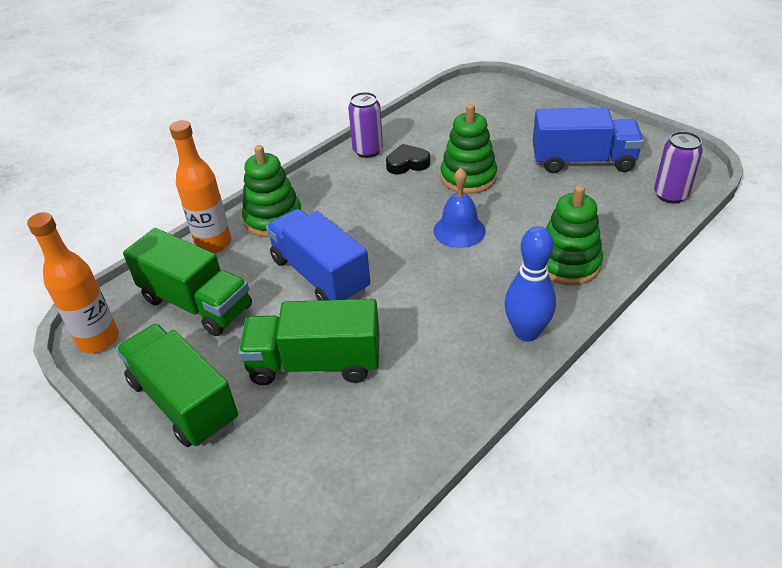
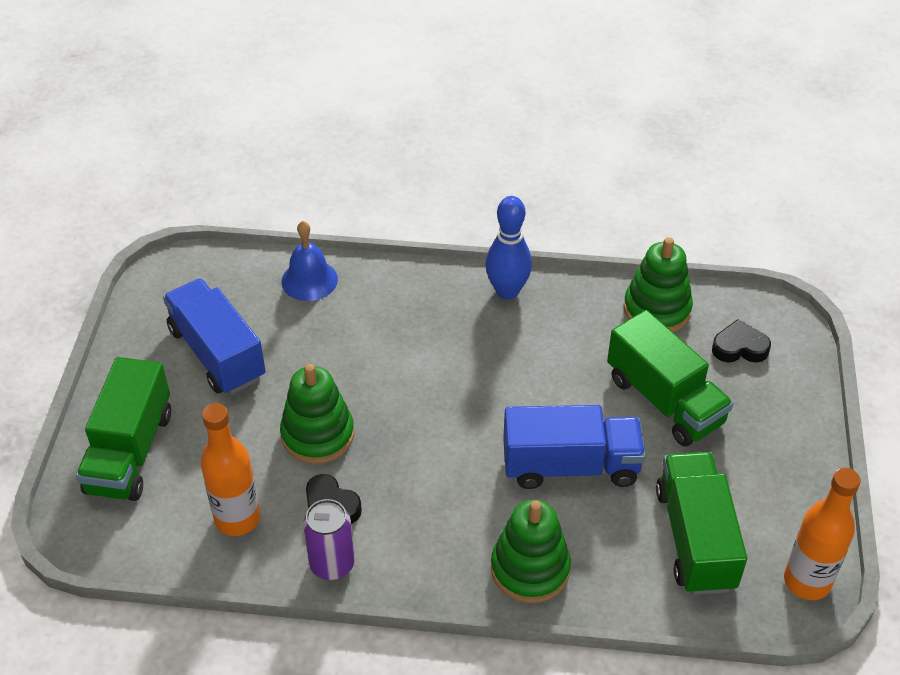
camera: 130 degrees left, 5 degrees up
(183, 401) = (784, 459): green truck -> green truck (130, 452)
(213, 243) = (613, 595): orange bottle -> orange bottle (237, 519)
(310, 460) = (739, 347): none -> black heart
(320, 275) = (570, 466): blue truck -> blue truck turned 105 degrees counterclockwise
(459, 230) = (415, 396): blue bell -> blue bell (309, 280)
(567, 263) = (400, 301): green stacking toy -> green stacking toy (657, 309)
(670, 195) = (236, 270): purple can -> none

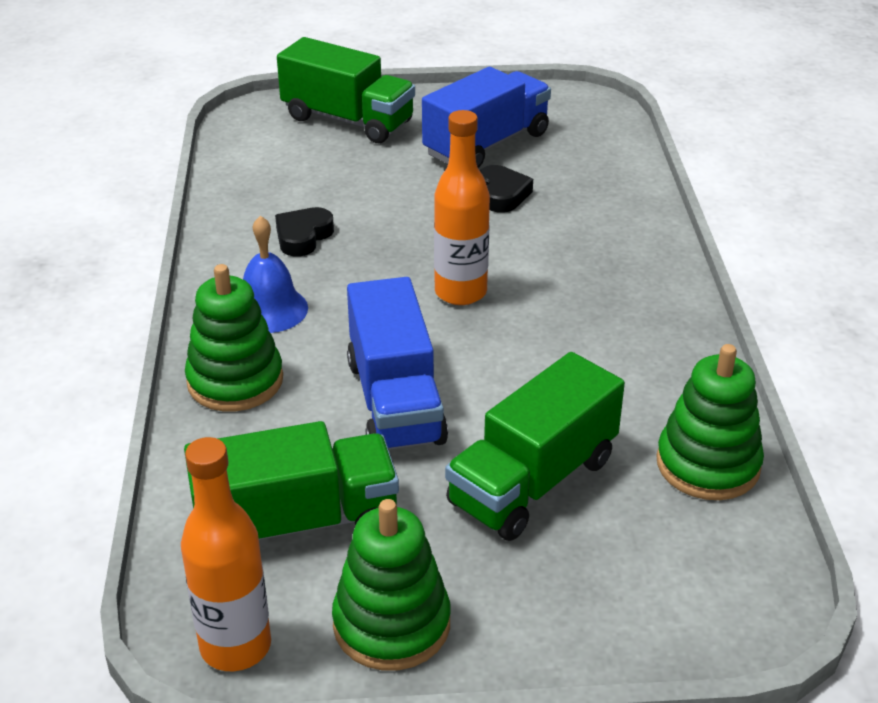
camera: 80 degrees right, 10 degrees down
(130, 452) = (348, 120): green truck -> green truck turned 150 degrees counterclockwise
(237, 519) = (279, 186): orange bottle -> orange bottle (460, 292)
(309, 280) = (618, 181): blue bell -> blue bell (269, 309)
(318, 435) = (396, 216): green stacking toy -> green stacking toy (391, 624)
(332, 564) = (230, 247): purple can -> none
(507, 291) = (673, 323): blue bowling pin -> none
(739, 347) = (669, 560): black heart -> black heart (502, 194)

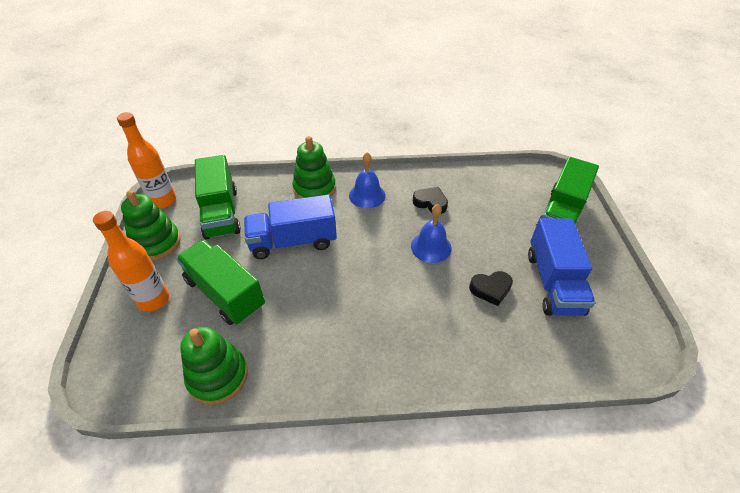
camera: 90 degrees right, 10 degrees up
(414, 242) = (431, 247): none -> blue bell
(460, 292) = (382, 267): orange bottle -> orange bottle (154, 300)
(486, 144) = (553, 282): blue truck -> blue truck turned 45 degrees clockwise

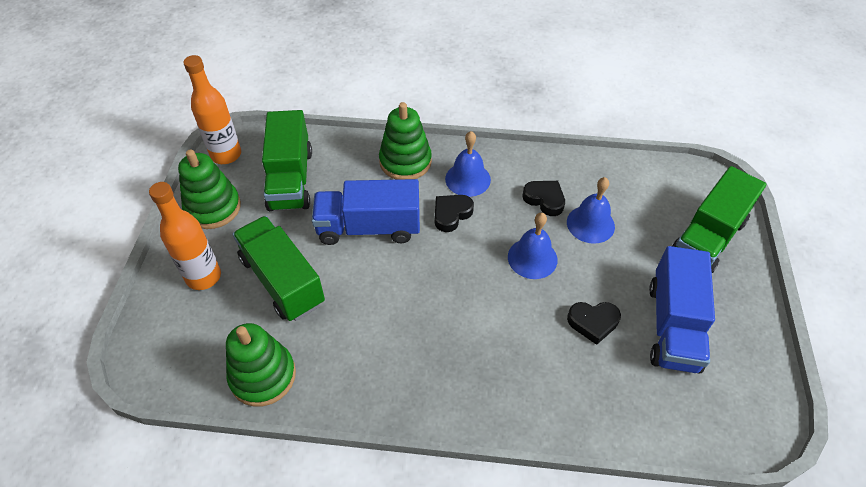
camera: 10 degrees right, 5 degrees up
(359, 223) = (451, 214): none -> black heart
(470, 216) = (590, 224): none -> blue bell

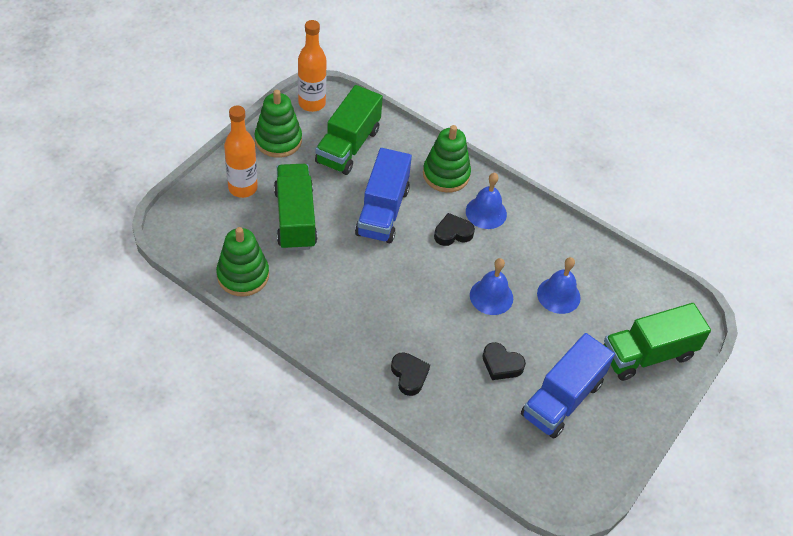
camera: 25 degrees right, 0 degrees up
(369, 227) = (382, 211): blue truck -> blue truck turned 105 degrees counterclockwise
(544, 199) = (536, 258): black heart -> black heart (409, 375)

